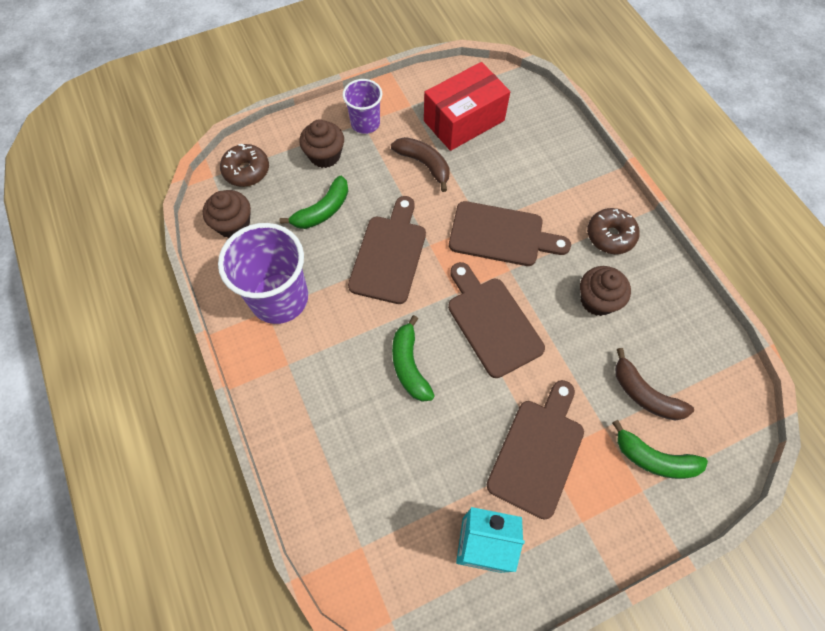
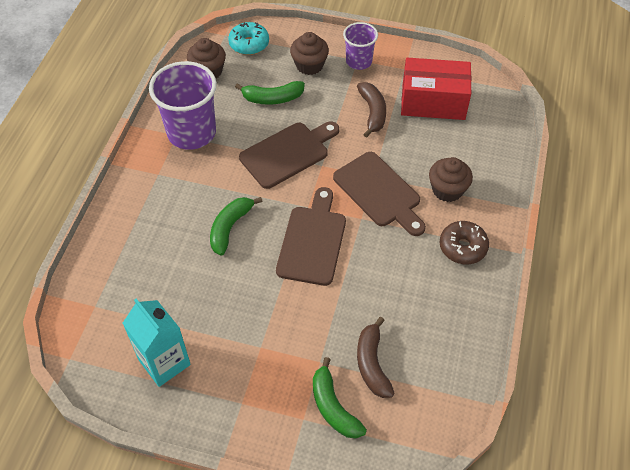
camera: 40 degrees right, 10 degrees down
(246, 171) = (249, 44): brown donut -> turquoise donut
(538, 452) = (257, 340): brown cutting board -> none
(597, 300) = (404, 281): brown cupcake -> brown cupcake (447, 190)

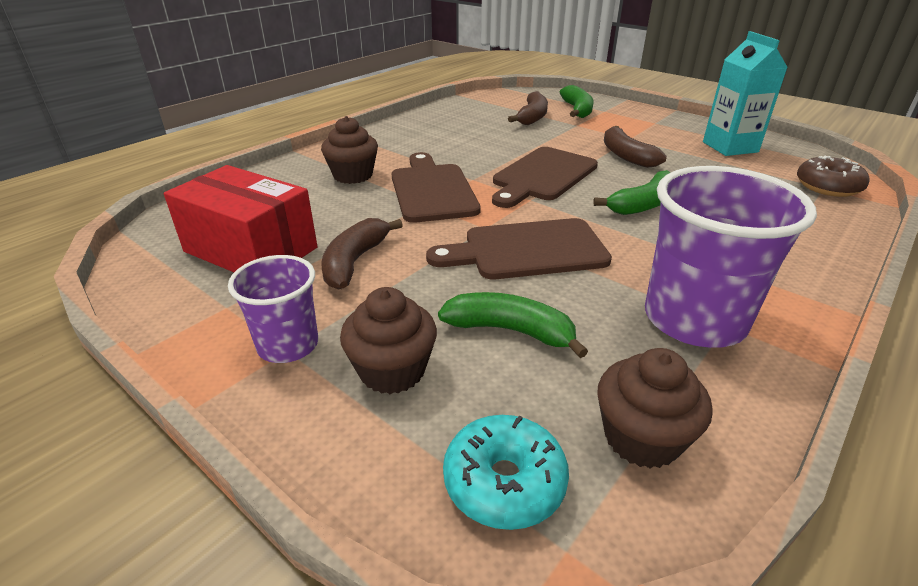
camera: 155 degrees left, 20 degrees down
(256, 304) = (626, 156): none -> brown banana
(462, 247) = (388, 144): brown donut -> brown donut (827, 187)

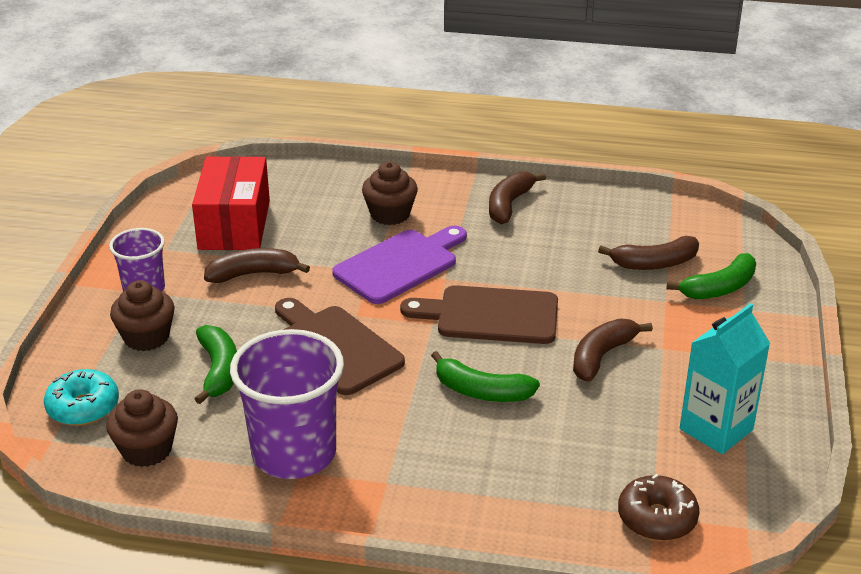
camera: 60 degrees right, 0 degrees up
(405, 135) = (509, 205): none -> brown banana
(432, 190) = (400, 265): brown cutting board -> purple cutting board

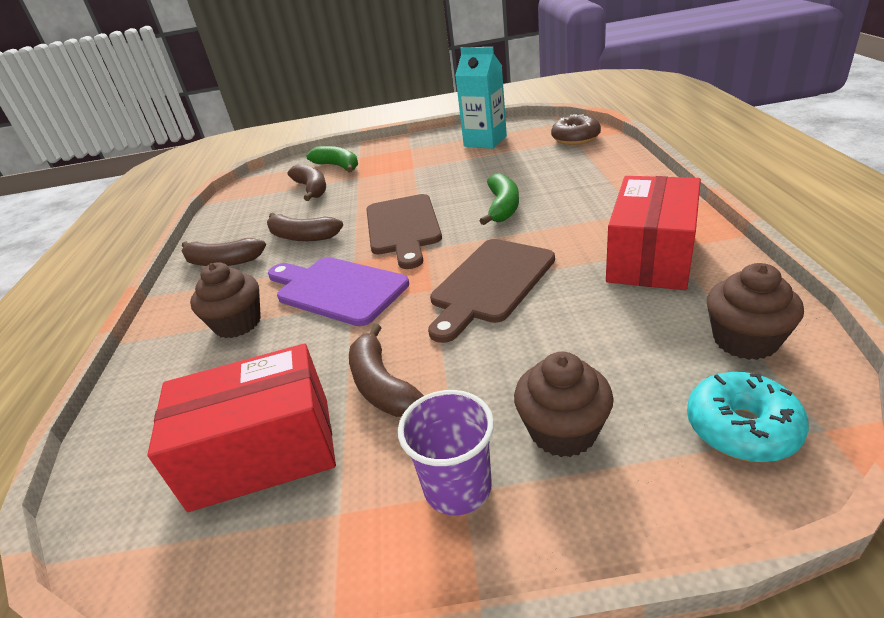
camera: 100 degrees left, 0 degrees up
(218, 370) = (579, 342): green banana -> none
(294, 453) = (651, 257): purple cup -> red box
(602, 356) = (433, 181): brown banana -> brown banana (302, 236)

